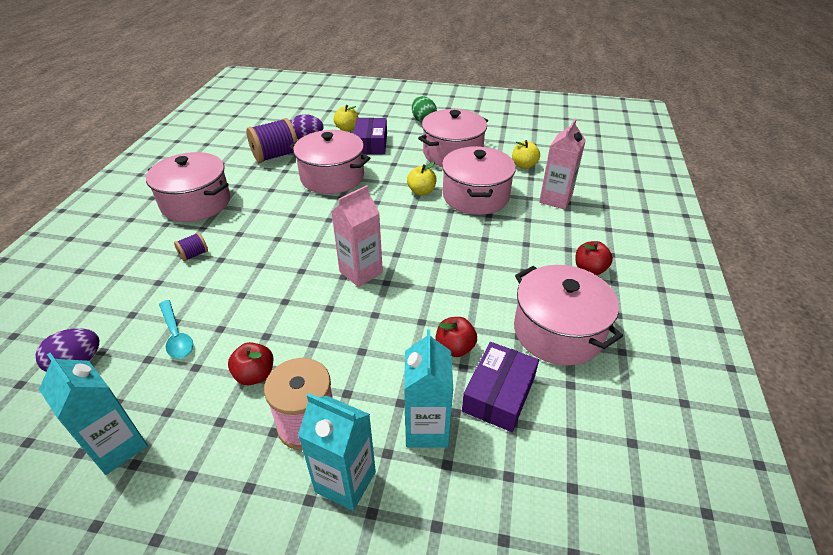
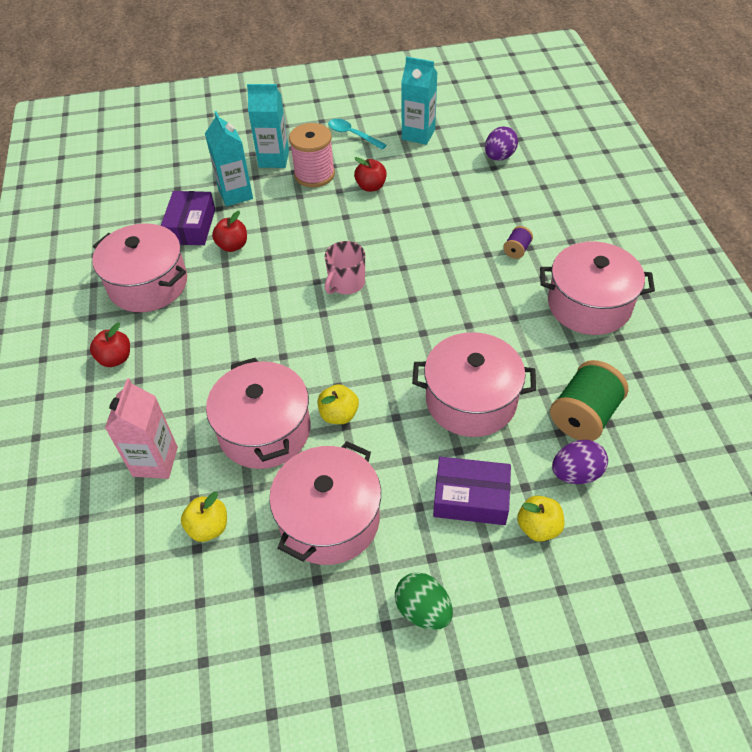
camera: 160 degrees right, 10 degrees up
(176, 336) = (452, 190): turquoise spoon -> turquoise spoon (352, 135)
(275, 156) = (584, 415): purple spool -> green spool
(361, 272) = (346, 283): pink carton -> pink mug
(371, 143) = (471, 498): purple box -> purple box turned 60 degrees counterclockwise

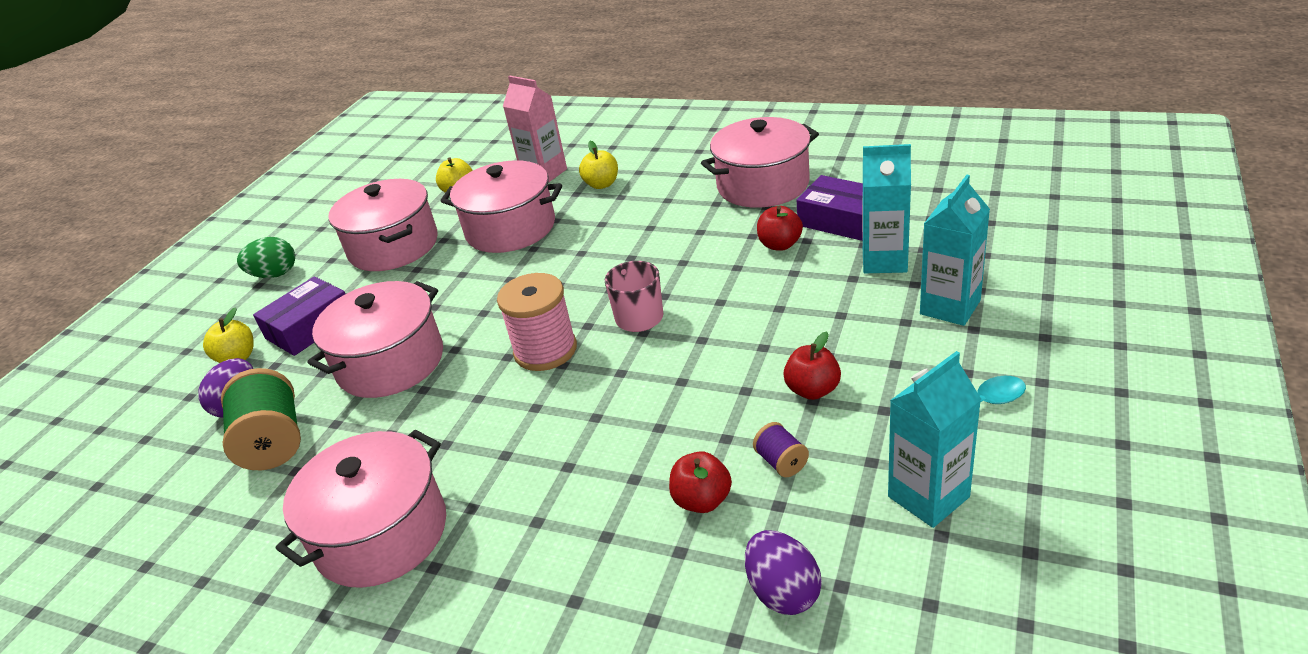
camera: 125 degrees right, 15 degrees down
(115, 358) = (676, 162): red apple -> red apple (702, 500)
(314, 174) = (883, 339): pink spool -> pink spool (545, 350)
(339, 414) = (477, 272): yellow apple -> yellow apple (602, 184)
(516, 250) = (545, 502): purple spool -> purple spool (781, 462)

